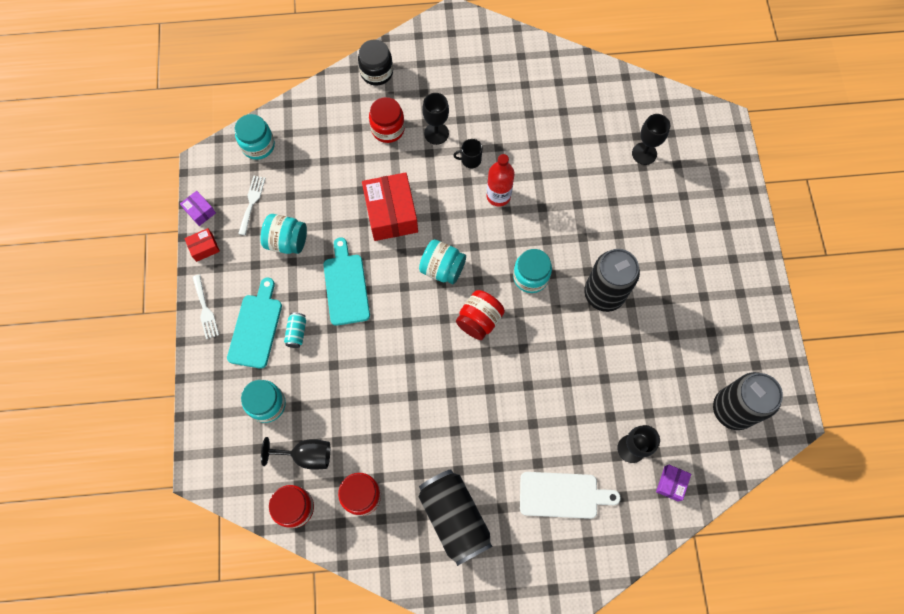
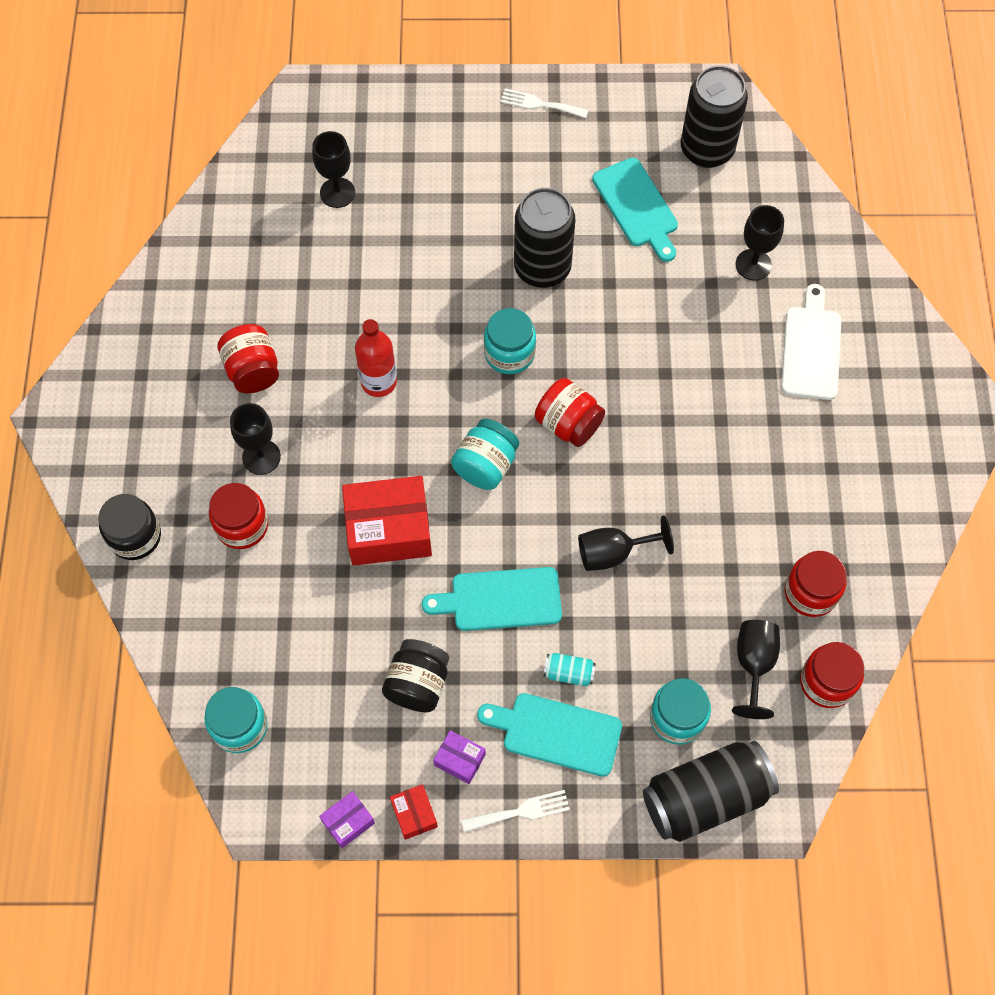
camera: 85 degrees left, 5 degrees down
(252, 202) = (342, 737): white fork -> white fork (540, 104)
(287, 241) = (417, 684): turquoise jar -> black jar
(383, 356) = (613, 553): none -> black goblet
(454, 518) = (840, 478): black can -> black can (705, 797)
(470, 160) = (314, 414): black mug -> none
(498, 120) = (253, 370): none -> red jar
(669, 358) = (637, 206): none -> turquoise cutting board
(671, 483) = (798, 228): purple box -> purple box (460, 760)

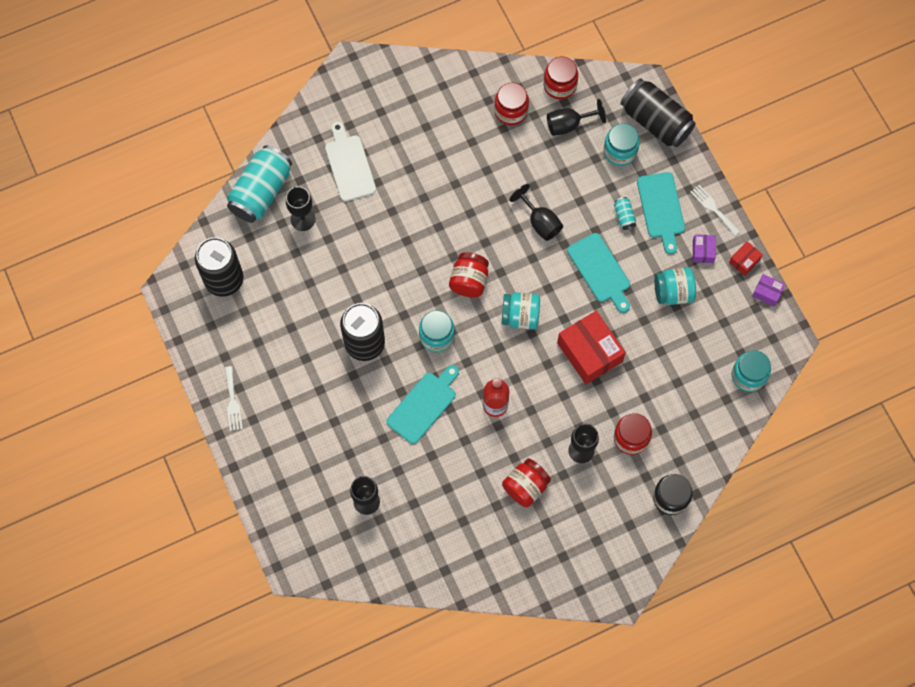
camera: 115 degrees left, 5 degrees up
(417, 684) = (673, 292): black jar -> turquoise jar
(637, 206) = (289, 305): turquoise cutting board -> turquoise cutting board (423, 405)
(811, 348) = (349, 165): white cutting board -> white cutting board turned 90 degrees clockwise
(814, 232) = (261, 192): none -> turquoise can

